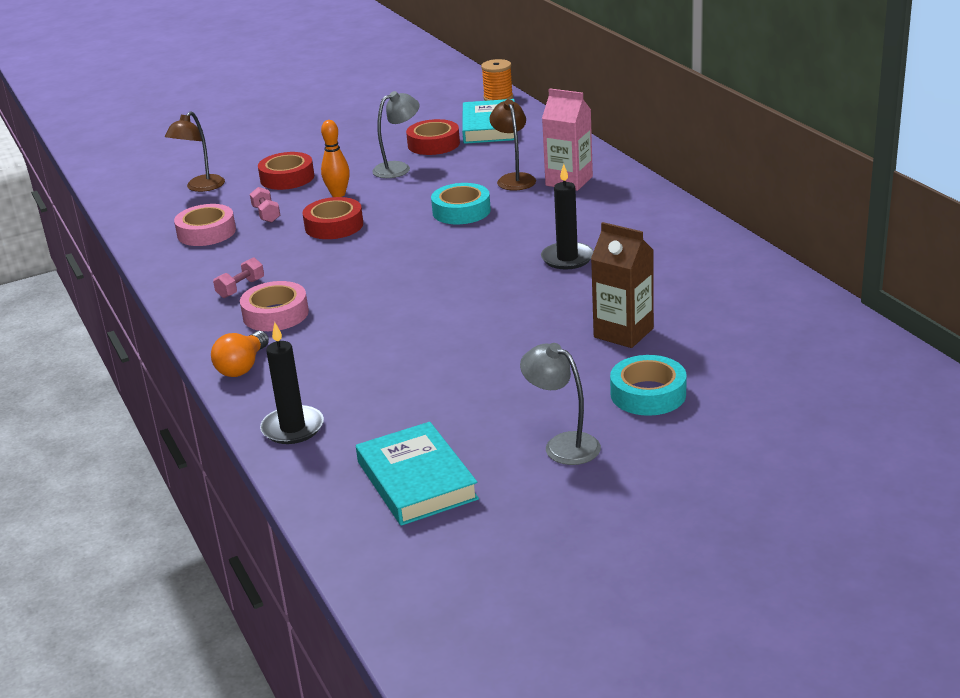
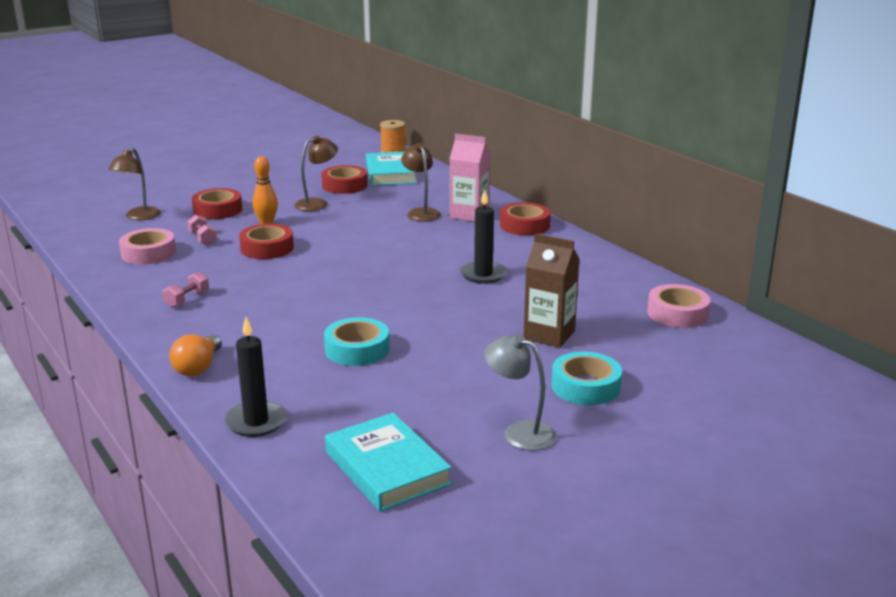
camera: 10 degrees left, 5 degrees down
(275, 314) = (224, 321): pink tape -> pink tape (677, 313)
(398, 168) = (317, 203): grey lamp -> brown lamp
(461, 211) = (380, 237): turquoise tape -> turquoise tape (357, 349)
(630, 195) = (524, 225): none -> red tape

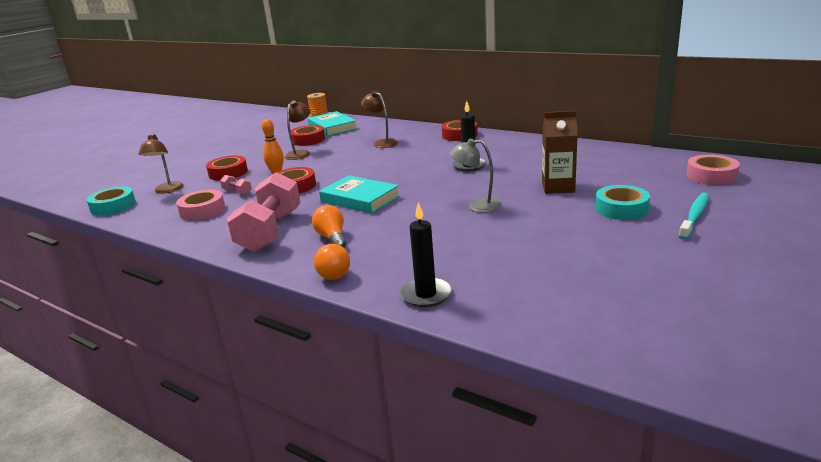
camera: 20 degrees left, 0 degrees up
(187, 299) = (270, 231): pink dumbbell -> pink dumbbell, size x2.45
(237, 326) = (332, 238): none -> orange light bulb
(357, 349) = (441, 228): turquoise tape -> turquoise tape (113, 206)
(386, 468) = (562, 295): turquoise book -> turquoise book (360, 199)
(469, 215) = (415, 137): pink carton -> none
(519, 432) = (619, 246): grey lamp -> grey lamp (477, 205)
(660, 423) = (695, 216): none -> turquoise toothbrush
(677, 313) = (617, 157): pink tape -> pink tape (711, 175)

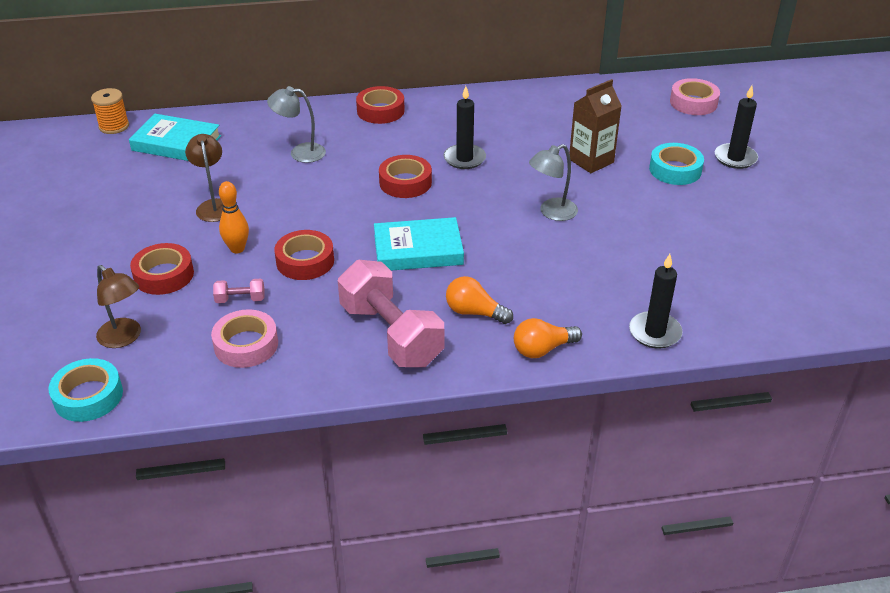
camera: 45 degrees left, 15 degrees up
(308, 140) = (180, 178): red tape -> red tape (405, 182)
(334, 272) = (542, 349): orange light bulb -> orange light bulb turned 120 degrees clockwise
(381, 143) = (300, 153): brown lamp -> grey lamp
(695, 216) = (735, 158): turquoise toothbrush -> black candle

